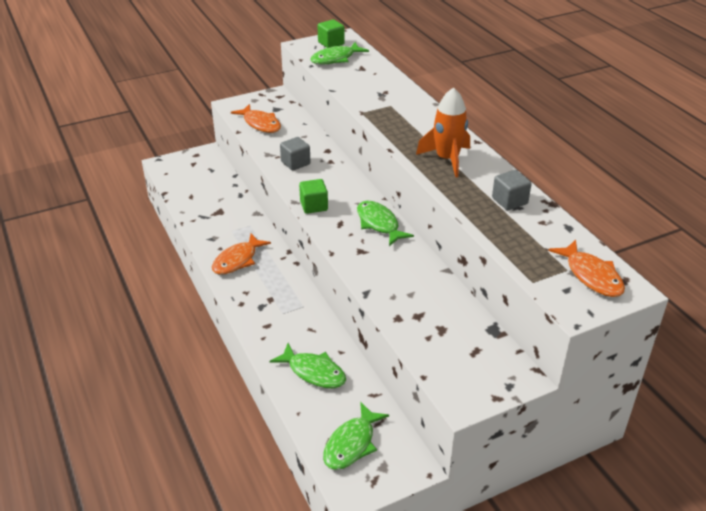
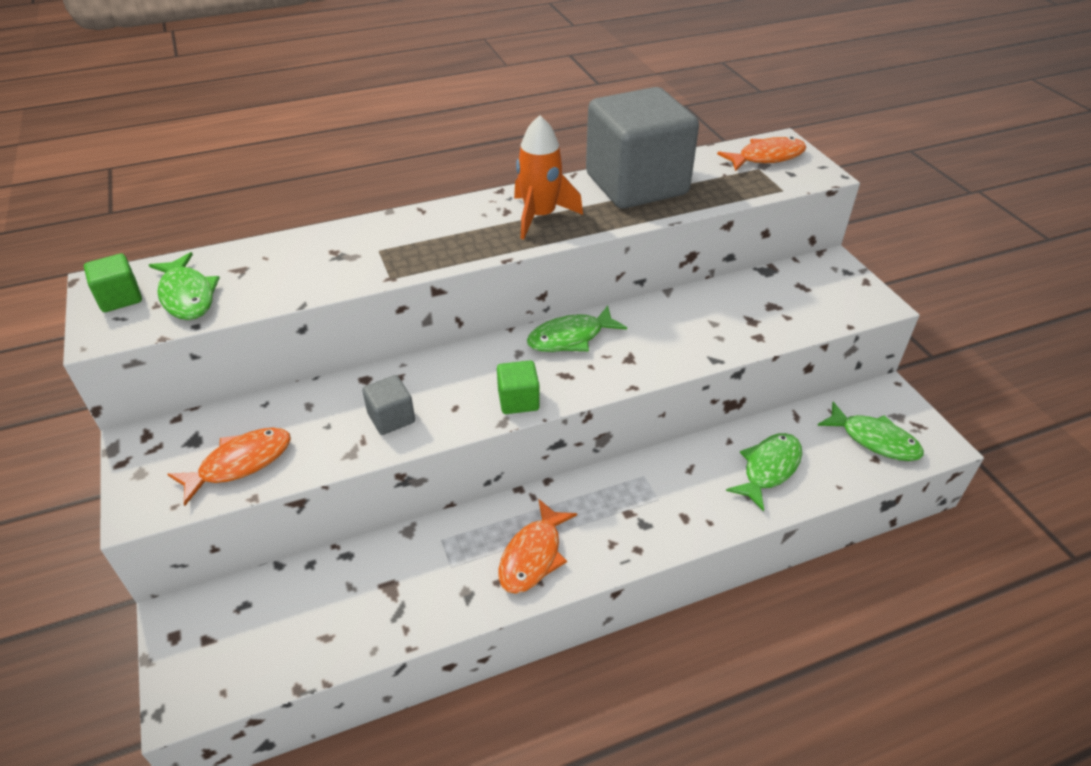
camera: 85 degrees left, 5 degrees up
(237, 260) = (533, 555): orange fish -> orange fish turned 75 degrees clockwise
(509, 201) = (636, 184): grey cube -> grey cube, size x2.50

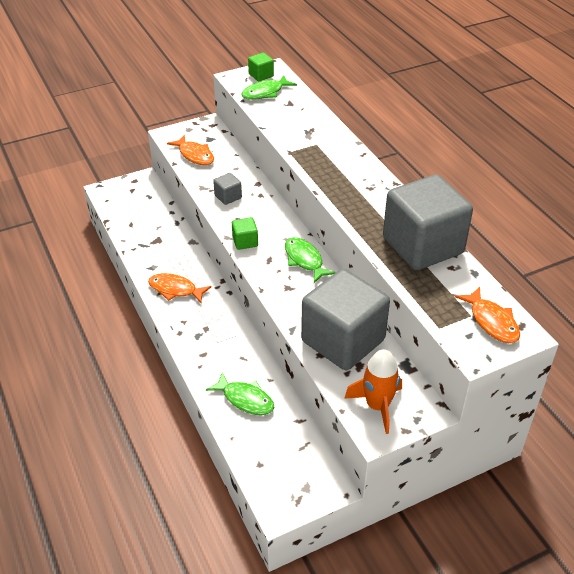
camera: 85 degrees right, 0 degrees up
(540, 216) = (367, 202): orange rocket -> orange rocket (377, 406)
(731, 315) = (343, 340): none -> grey cube
(874, 439) = (279, 466): green fish -> none

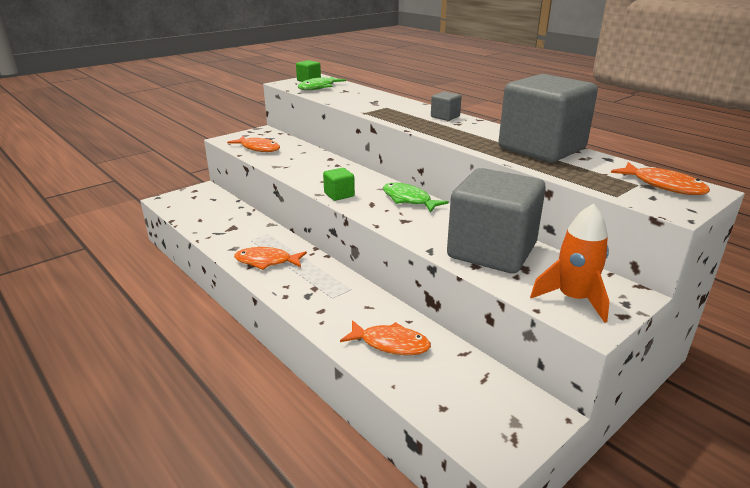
camera: 15 degrees left, 15 degrees down
(228, 197) = (305, 169): grey cube -> grey cube (445, 117)
(245, 399) = (390, 344): green fish -> orange fish

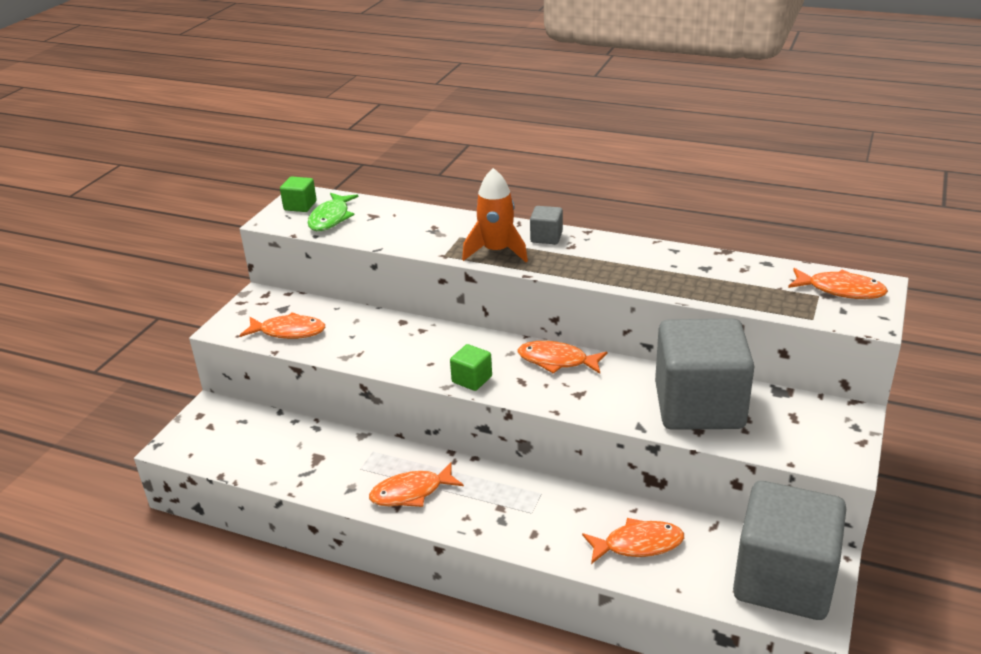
camera: 25 degrees left, 5 degrees up
(409, 200) = (557, 361): green fish -> orange fish
(541, 149) = (693, 266): grey cube -> grey cube (783, 580)
(573, 299) = (811, 439): orange rocket -> orange rocket (496, 251)

